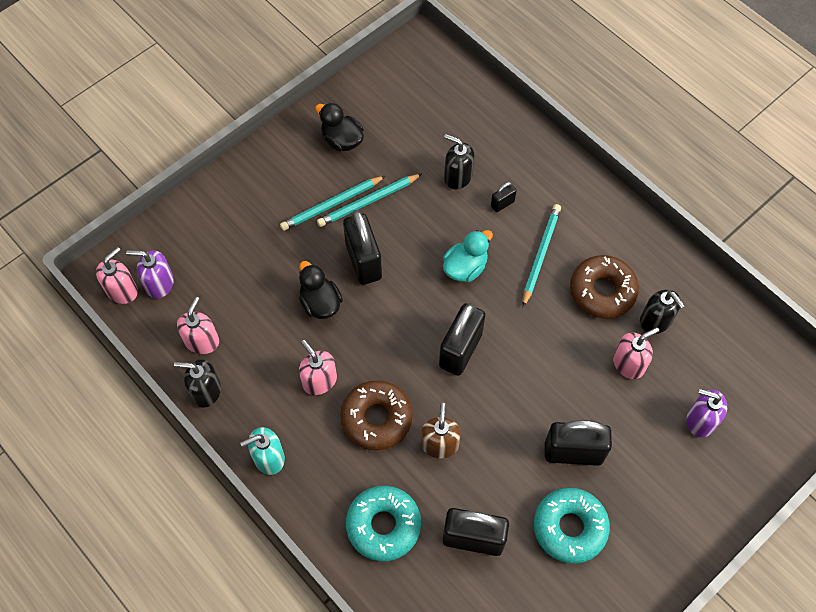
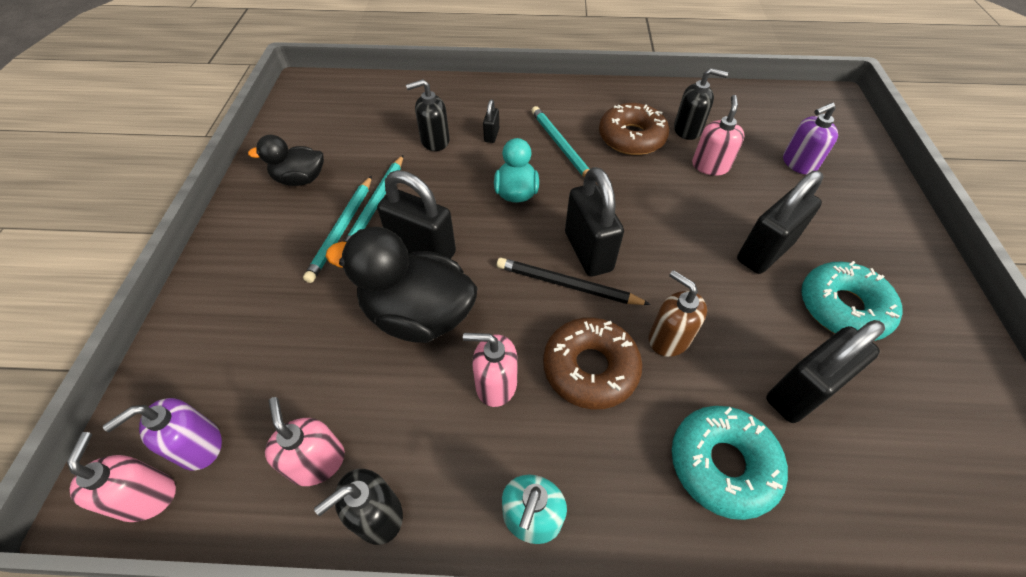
camera: 45 degrees left, 10 degrees down
(320, 303) = (418, 315): black duck -> black duck, size x1.71
(422, 360) = (567, 285): none -> black pencil

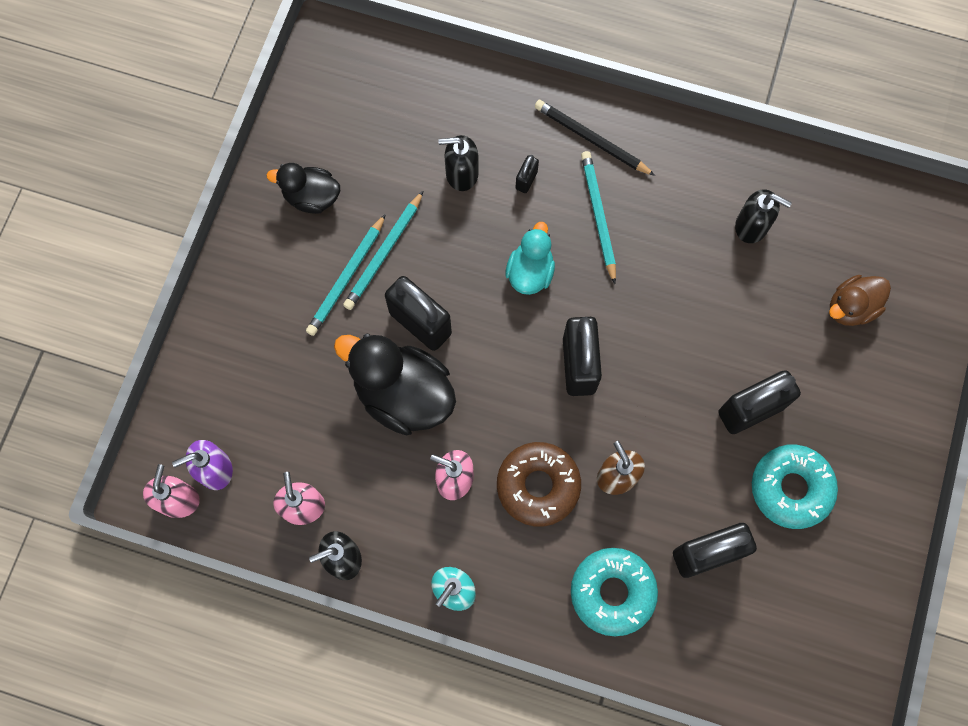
camera: 15 degrees right, 20 degrees up
(567, 285) = (546, 398): black pencil -> black pencil (592, 139)
(631, 137) = (682, 222): brown donut -> none
(710, 166) = (751, 286): pink soap dispenser -> none
(798, 163) = (851, 308): purple soap dispenser -> brown duck

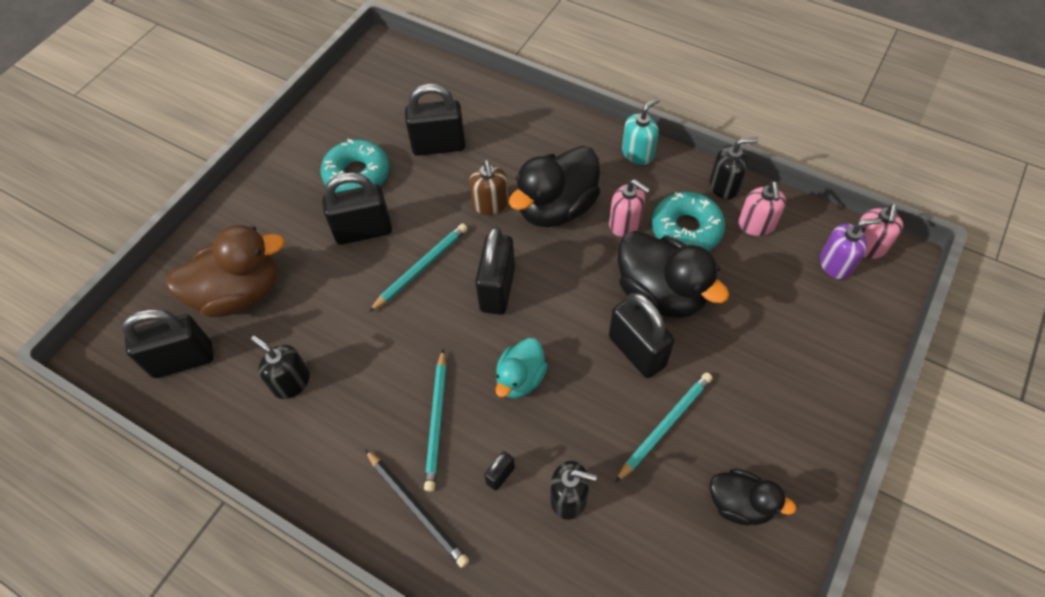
camera: 165 degrees left, 15 degrees down
(346, 277) = (706, 409): turquoise pencil -> turquoise pencil (421, 268)
(538, 486) = (556, 208): brown donut -> black duck
(612, 592) = (517, 135): turquoise donut -> turquoise donut (686, 229)
(851, 308) = (239, 293): brown duck -> brown duck, size x1.71
(868, 226) = (183, 360): none -> black padlock

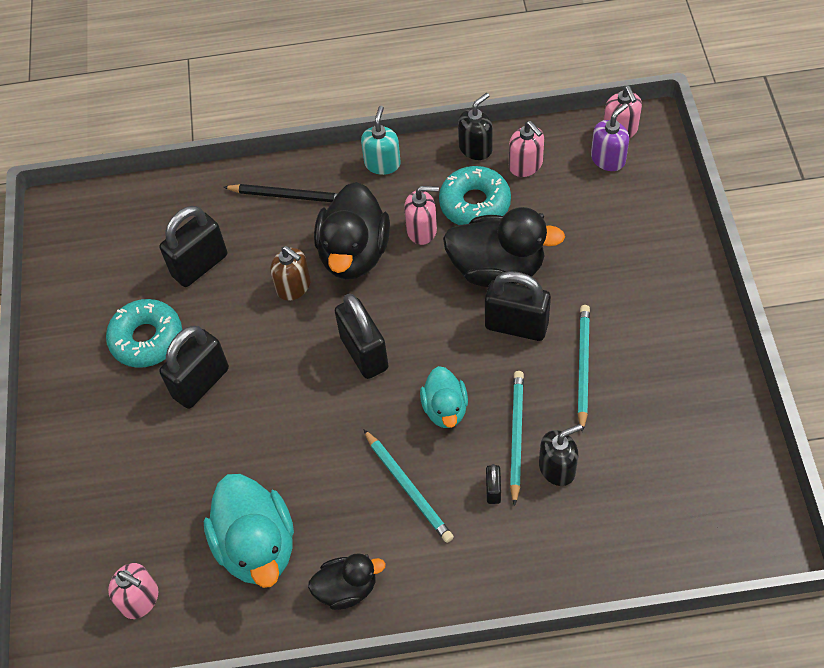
camera: 35 degrees left, 0 degrees up
(183, 360) = (140, 599): black padlock -> pink soap dispenser
(239, 293) = (136, 510): brown duck -> none
(291, 382) = (257, 546): black soap dispenser -> turquoise duck
(416, 508) = (451, 561): black pencil -> black pencil (288, 196)
(421, 268) = (282, 379): turquoise pencil -> turquoise pencil (516, 436)
(740, 504) = (678, 384): black duck -> black duck (347, 588)

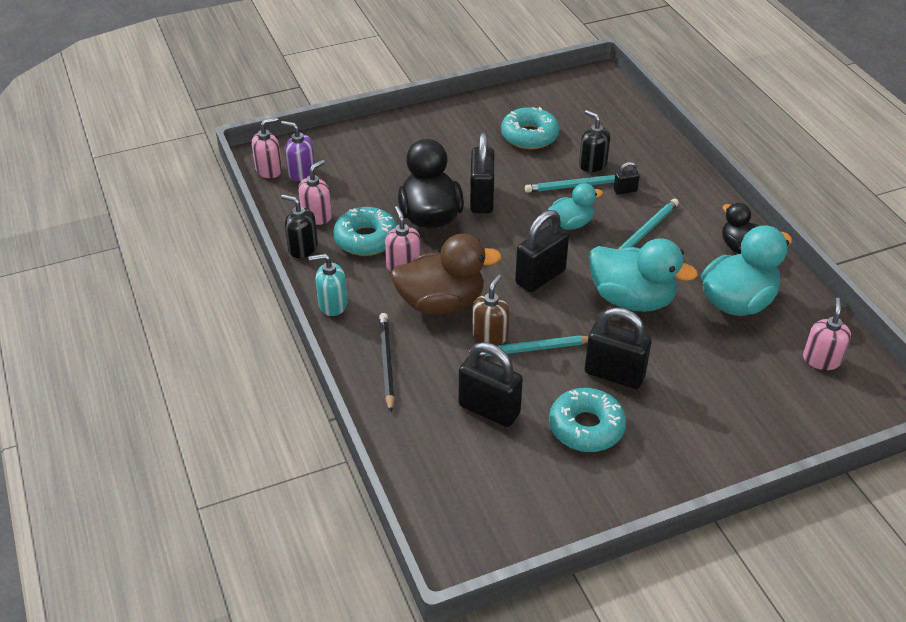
camera: 110 degrees left, 15 degrees down
(299, 434) = (632, 299): none -> turquoise duck
(354, 253) = (441, 303): black duck -> brown duck
(583, 367) = (505, 162): turquoise pencil -> turquoise pencil (531, 349)
(637, 409) = (529, 136): none -> turquoise donut

